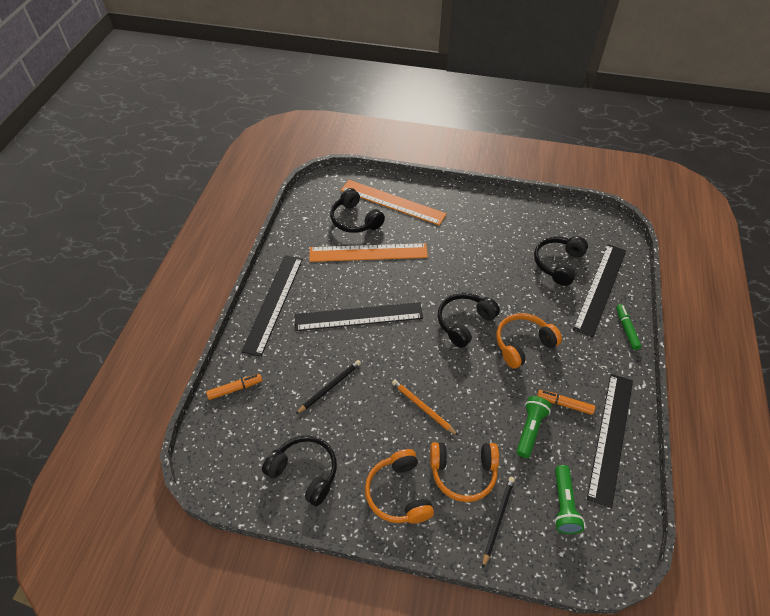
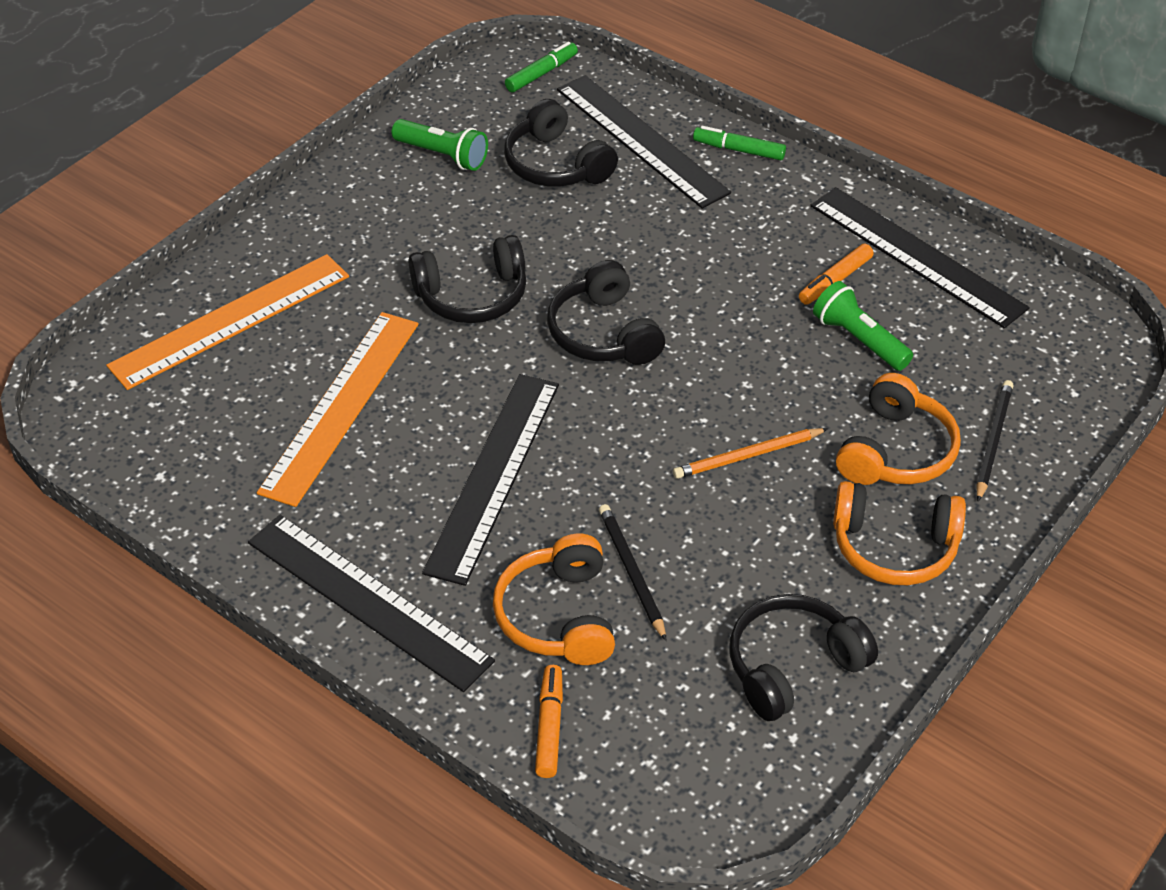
camera: 65 degrees left, 5 degrees down
(355, 220) = (234, 395): black headphones -> black headphones (472, 295)
(498, 519) = (993, 441): black pencil -> black pencil turned 60 degrees clockwise
(523, 344) = (695, 279): orange headphones -> orange headphones (559, 616)
(563, 505) = (1002, 357): green flashlight -> green flashlight (443, 155)
(614, 235) = (541, 73): none -> green marker

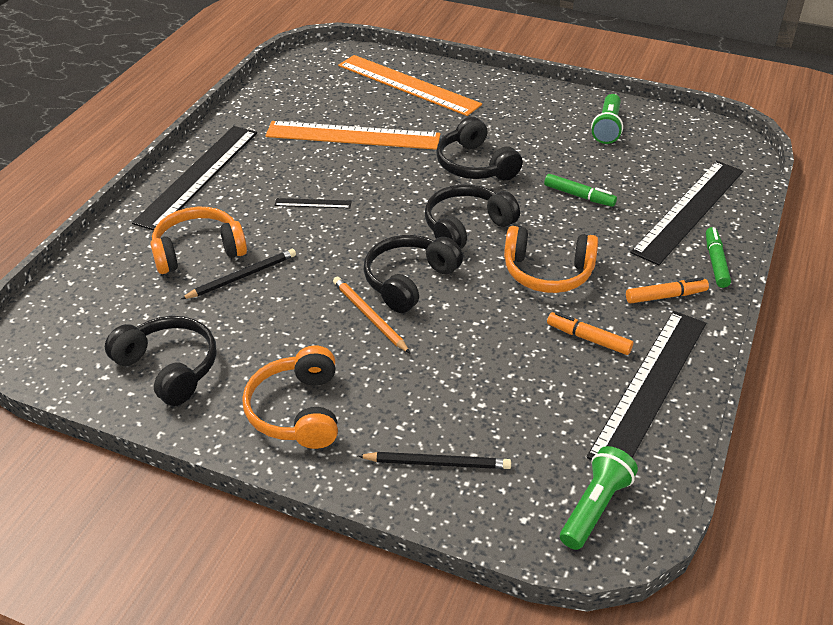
camera: 75 degrees right, 5 degrees down
(493, 475) = (313, 203): black ruler -> black ruler, size x0.40
(541, 73) = (729, 152): green marker -> green marker (579, 196)
(549, 726) = (108, 263): orange marker -> orange marker (665, 296)
(556, 164) = (632, 176): black headphones -> black headphones (409, 281)
(859, 339) = (524, 362): green flashlight -> green flashlight (595, 507)
(895, 451) = (403, 399): orange headphones -> orange headphones (547, 272)

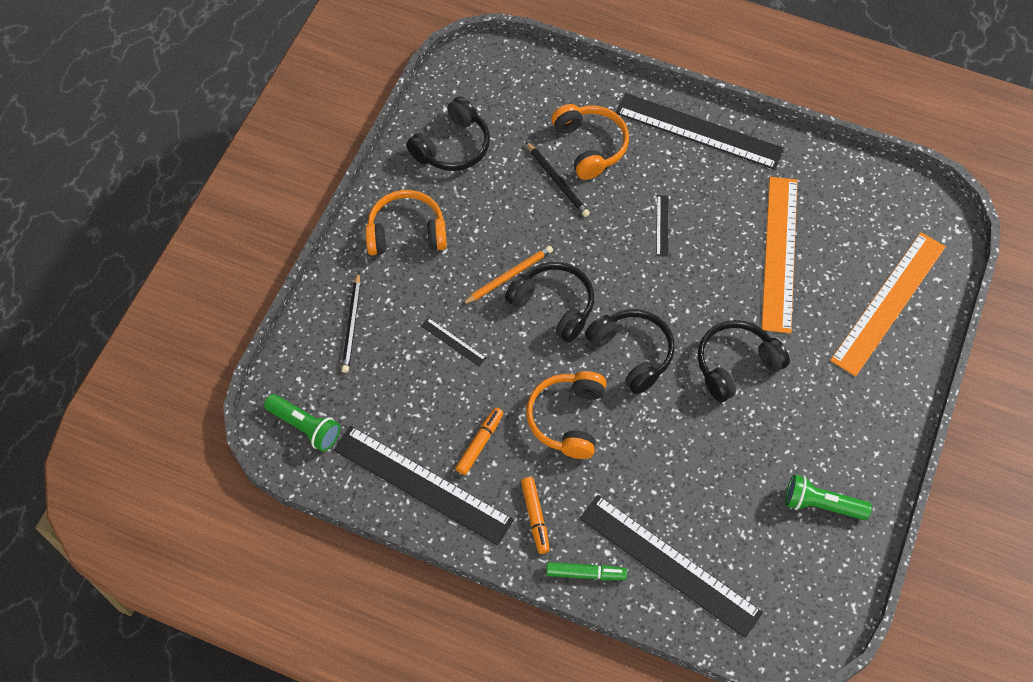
camera: 90 degrees right, 20 degrees up
(459, 363) = (453, 342): none -> black ruler
(579, 196) = (688, 459): green marker -> none

